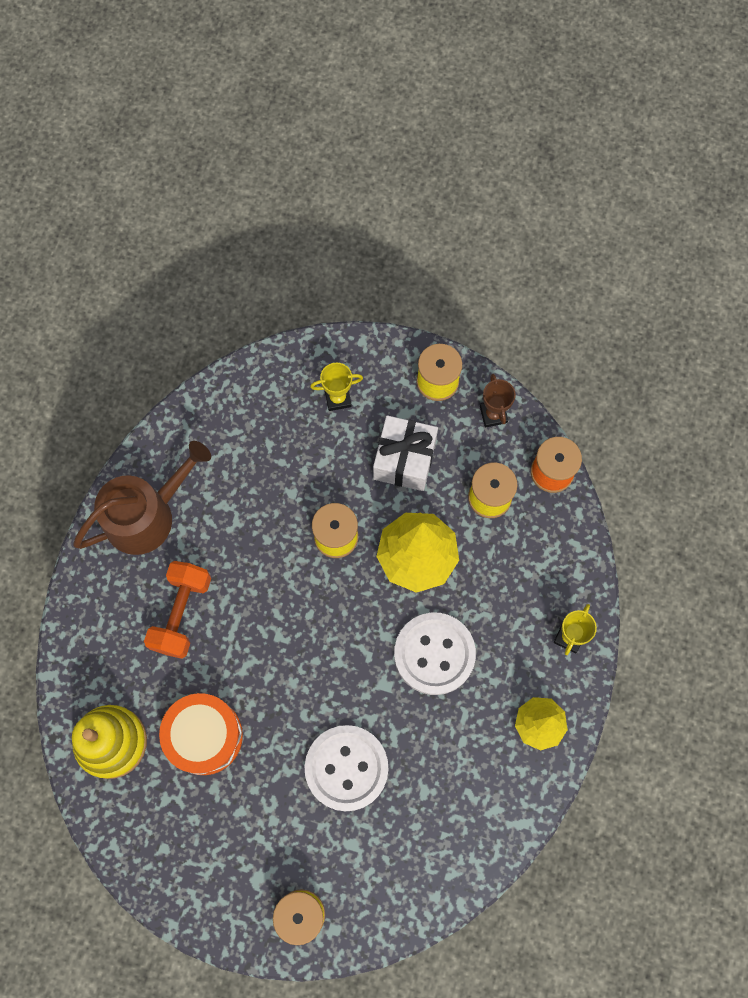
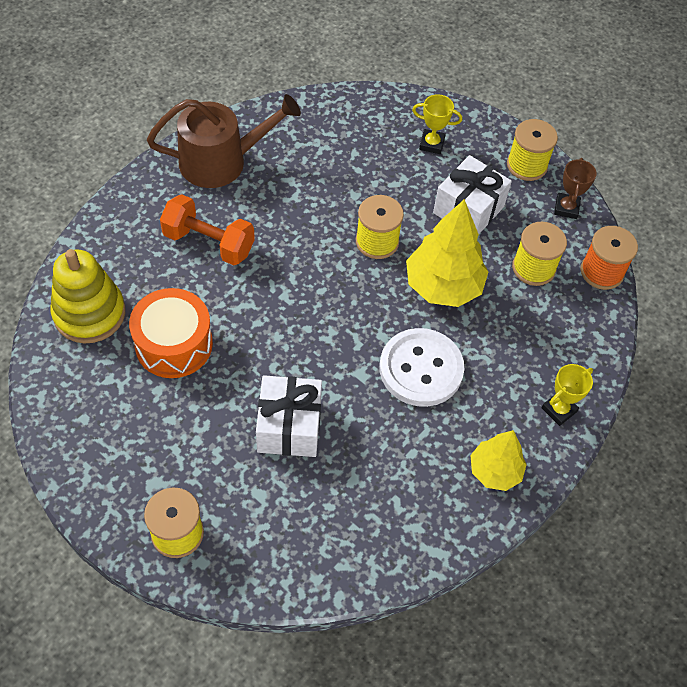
camera: 20 degrees right, 15 degrees down
(181, 613) = (209, 243): orange dumbbell -> orange dumbbell turned 75 degrees clockwise
(346, 768) = (289, 427): white button -> white gift

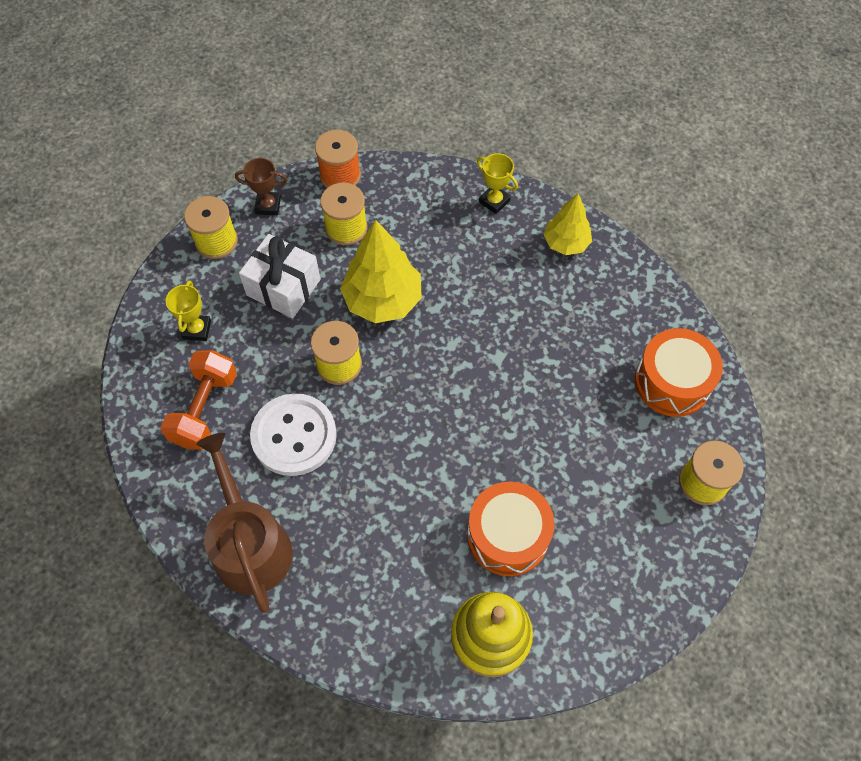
camera: 95 degrees left, 5 degrees up
(209, 243) = (371, 530): orange dumbbell -> orange dumbbell (205, 409)
(289, 427) = (570, 409): white gift -> none
(299, 536) = (672, 382): none -> orange drum
(421, 369) = (480, 308): white button -> white button (294, 436)

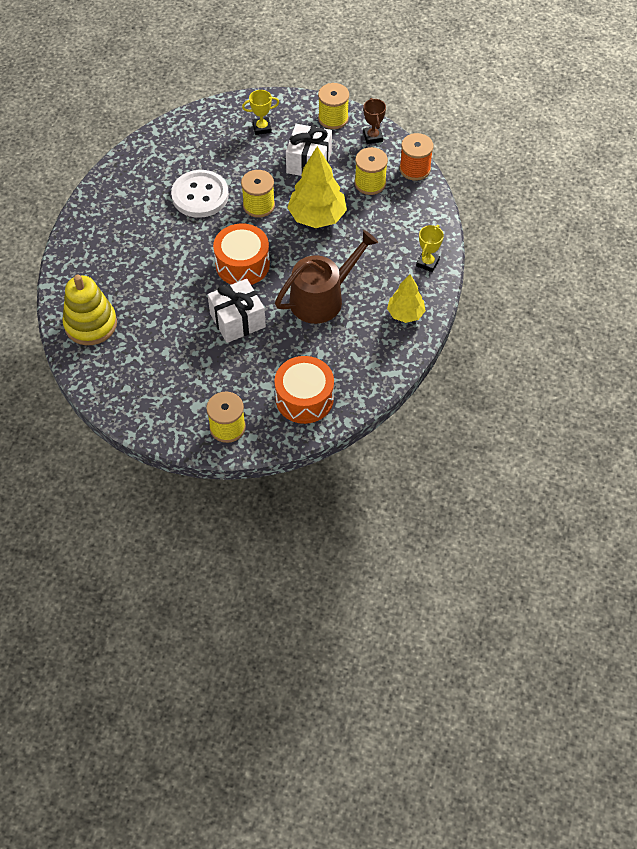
camera: 75 degrees right, 5 degrees down
(205, 409) = (206, 148): orange dumbbell -> none
(250, 544) = (122, 193): brown watering can -> brown watering can (322, 298)
(507, 535) = (159, 321): orange drum -> orange drum (242, 264)
(531, 433) = (237, 320): none -> white gift

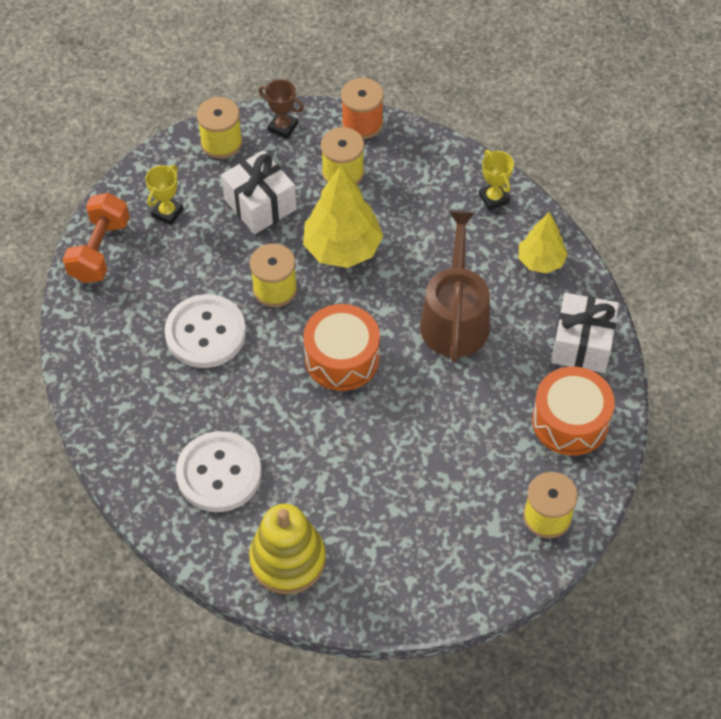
camera: 50 degrees left, 0 degrees up
(117, 260) = (219, 473): none -> white button
(208, 117) = (99, 250): none -> orange dumbbell
(237, 320) = (414, 413): white gift -> white gift (582, 344)

